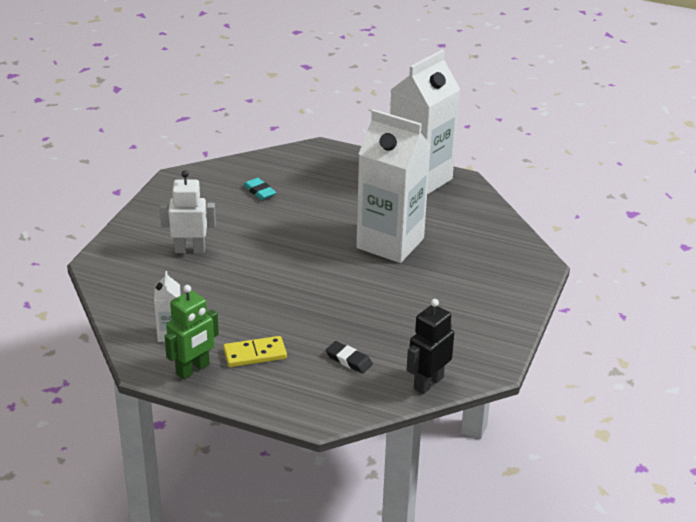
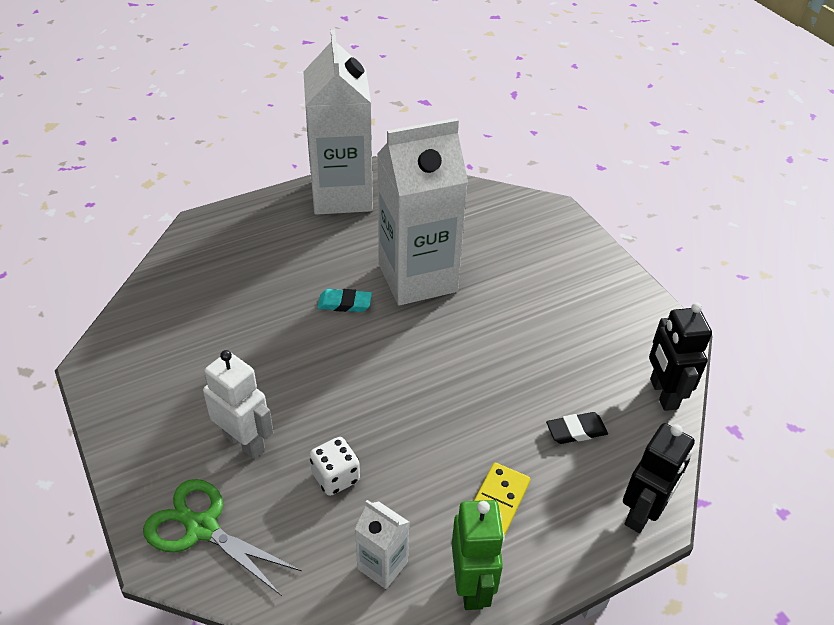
camera: 50 degrees left, 10 degrees up
(124, 267) = (202, 528): none -> green scissors
(190, 250) = (244, 442): white robot -> white robot turned 90 degrees clockwise
(205, 290) = (335, 477): none -> white dice
(259, 191) = (213, 314): turquoise eraser -> turquoise eraser (344, 303)
(318, 412) = (642, 513): none -> black robot

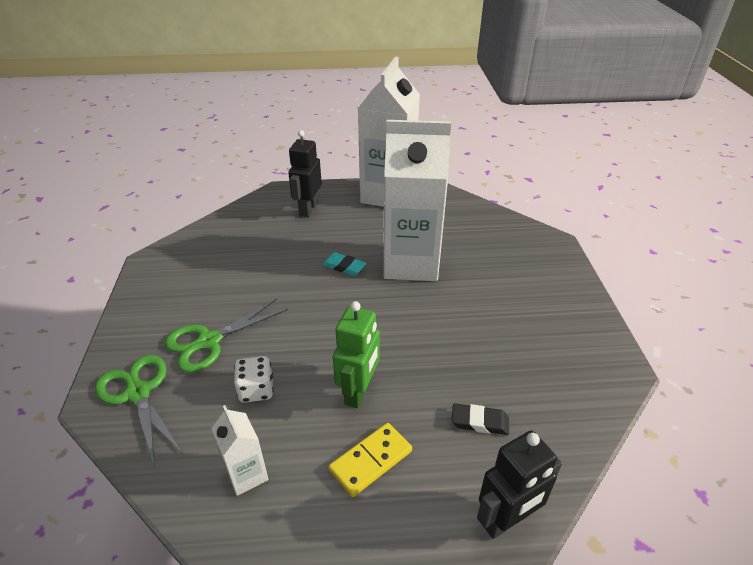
camera: 25 degrees right, 5 degrees down
(244, 442) = (209, 341): white robot -> green scissors
(471, 586) = (308, 523): green robot -> green robot (358, 391)
(663, 394) = (582, 417): black robot -> black robot (308, 209)

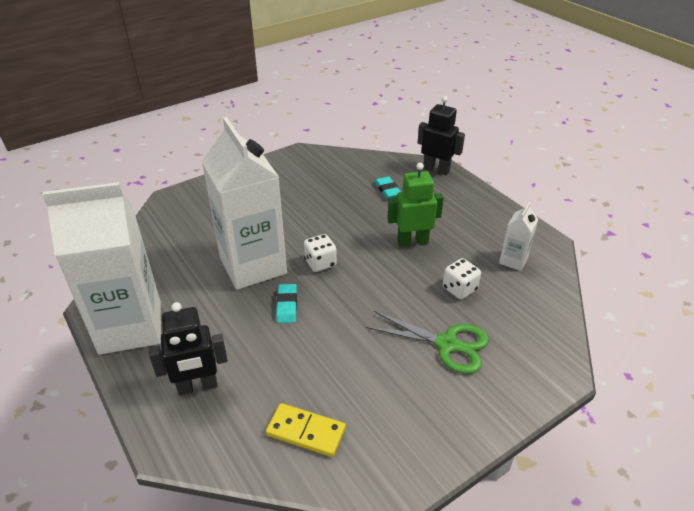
camera: 120 degrees left, 0 degrees up
(138, 393) = (529, 353): green scissors -> none
(371, 461) = (452, 218): yellow domino -> yellow domino (306, 431)
(381, 304) = (320, 263): none -> white dice
(479, 422) = (387, 190): black eraser -> turquoise eraser

